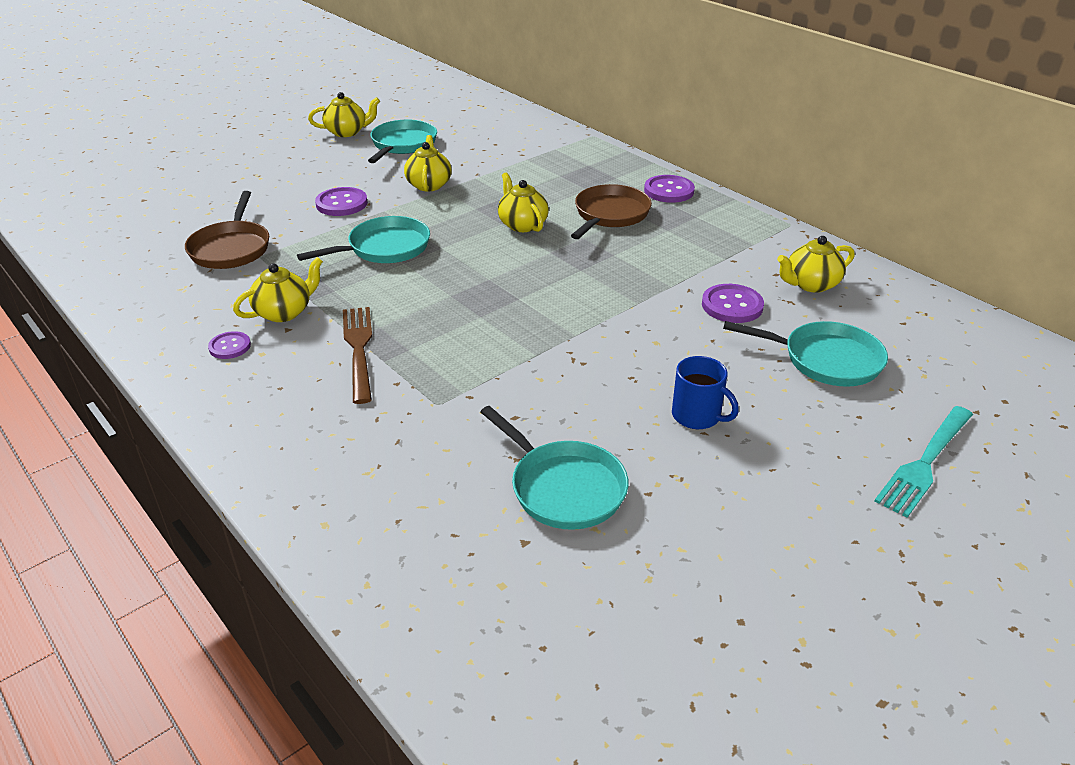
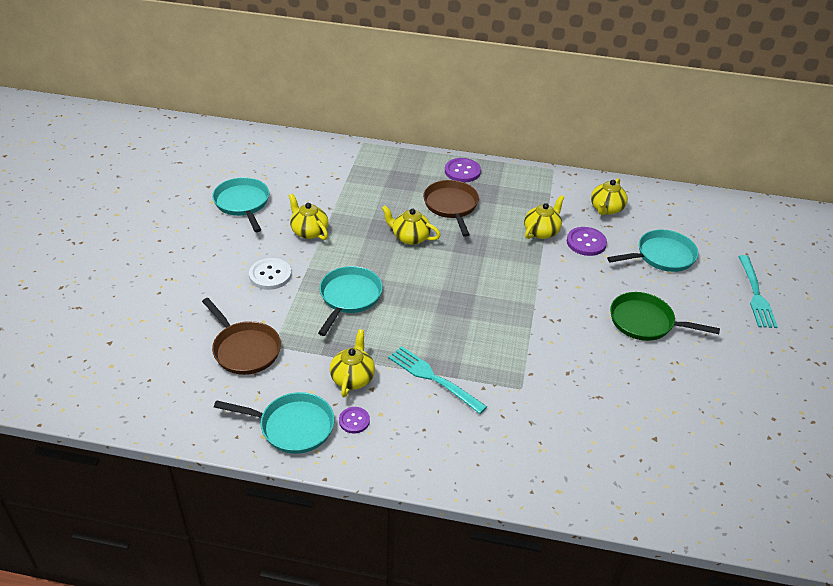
camera: 40 degrees left, 5 degrees up
(341, 203) = (270, 275): purple button -> white button
(347, 132) = (183, 209): yellow teapot -> yellow teapot (541, 232)
(359, 349) = (433, 378): brown fork -> turquoise fork
(563, 487) = (636, 399): turquoise pan -> turquoise pan (292, 426)
(697, 416) = (645, 322): blue mug -> green pan

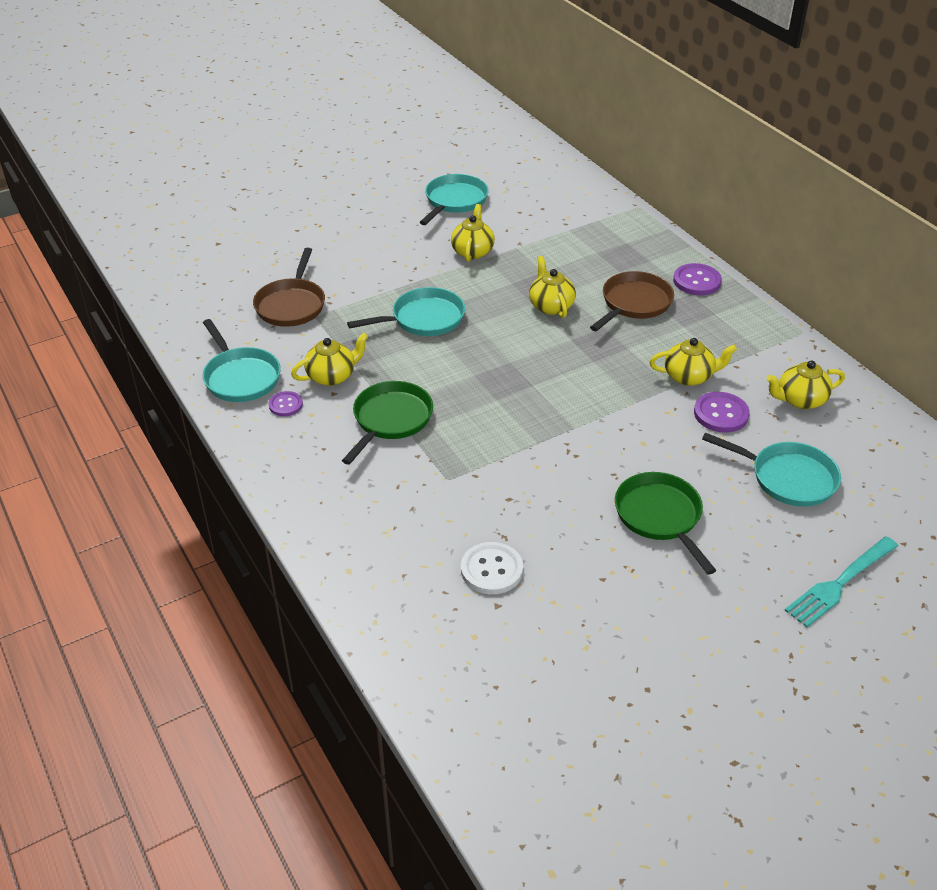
camera: 50 degrees right, 0 degrees up
(270, 275) = (391, 265): white button -> white button (491, 570)
(433, 378) = (390, 420): turquoise fork -> green pan

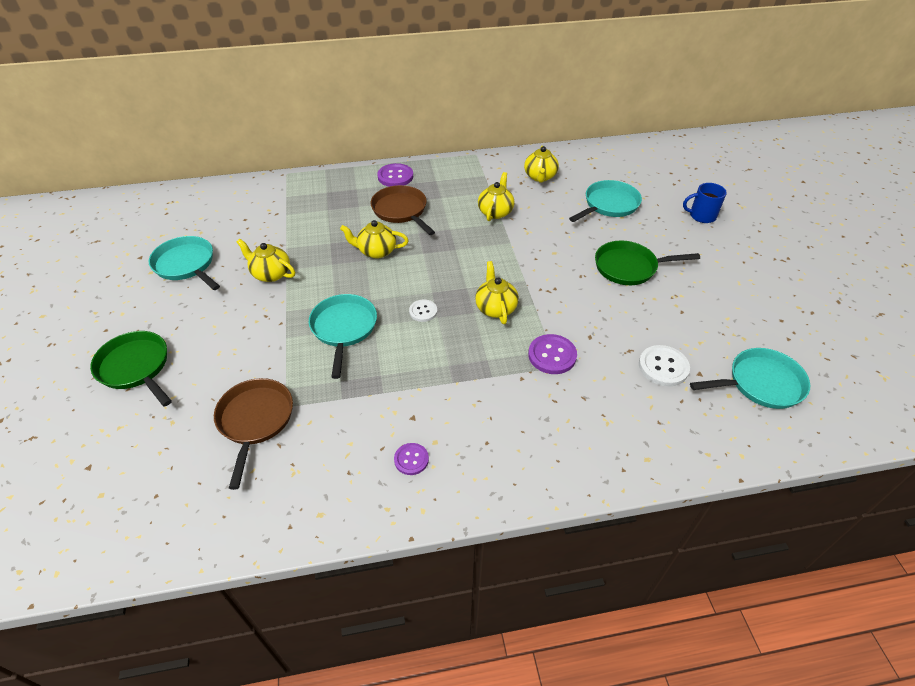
camera: 70 degrees left, 5 degrees up
(240, 377) = (347, 491): turquoise pan -> turquoise pan (760, 383)
(291, 305) = (255, 421): brown pan -> brown pan turned 120 degrees counterclockwise
(332, 376) = (387, 413): yellow teapot -> yellow teapot (495, 308)
(390, 420) = (469, 385): green pan -> green pan (136, 368)
(477, 363) = (423, 311): none -> white button
(721, 414) = (539, 211): purple button -> purple button (552, 355)
(840, 583) = (701, 216): turquoise fork -> blue mug

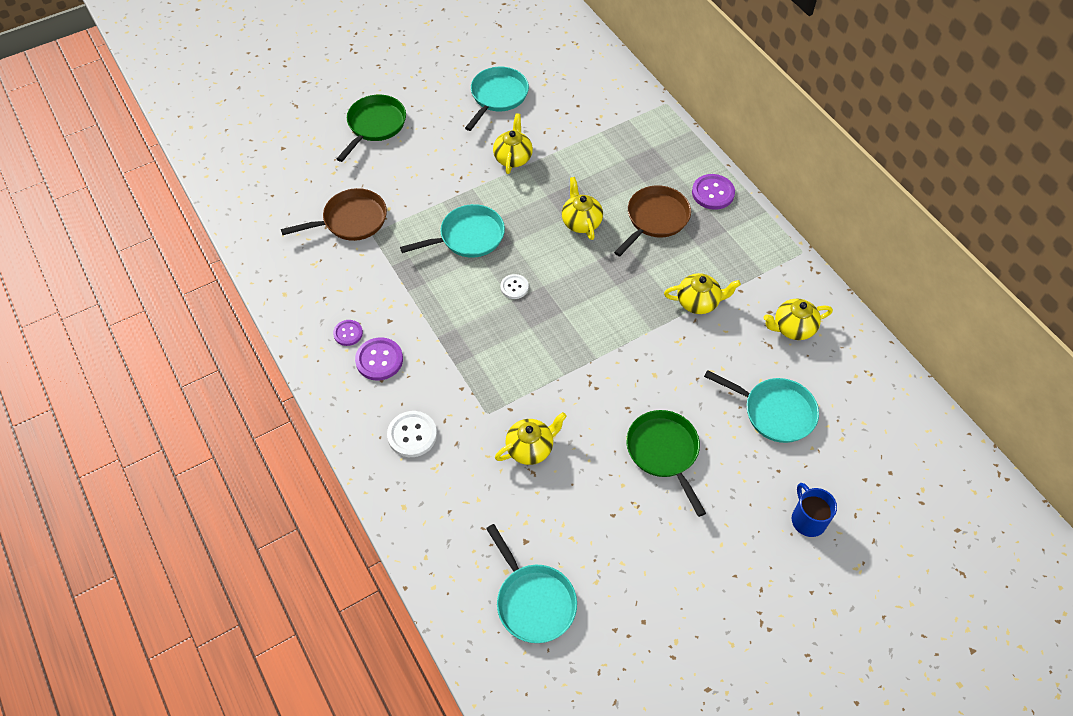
camera: 70 degrees right, 10 degrees up
(495, 308) = (544, 343): yellow teapot -> yellow teapot (530, 448)
(552, 355) = (499, 406): purple button -> purple button (379, 360)
(663, 367) = (522, 506): white button -> white button (412, 435)

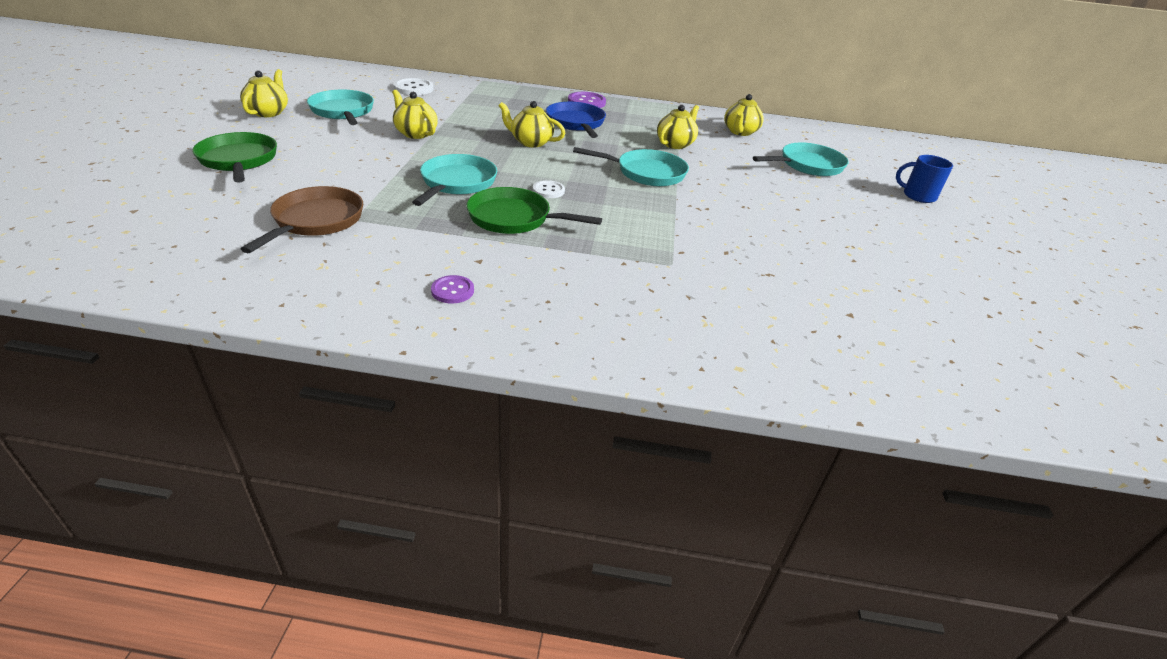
camera: 55 degrees left, 20 degrees down
(379, 360) = (519, 289): purple button -> none
(412, 435) = (646, 316): white button -> white button (413, 88)
(530, 448) = (739, 262): yellow teapot -> yellow teapot (268, 112)
(533, 601) = (931, 343): turquoise pan -> turquoise pan (646, 173)
(655, 219) = (576, 123): brown pan -> blue pan
(664, 452) = (806, 213): green pan -> green pan (514, 218)

